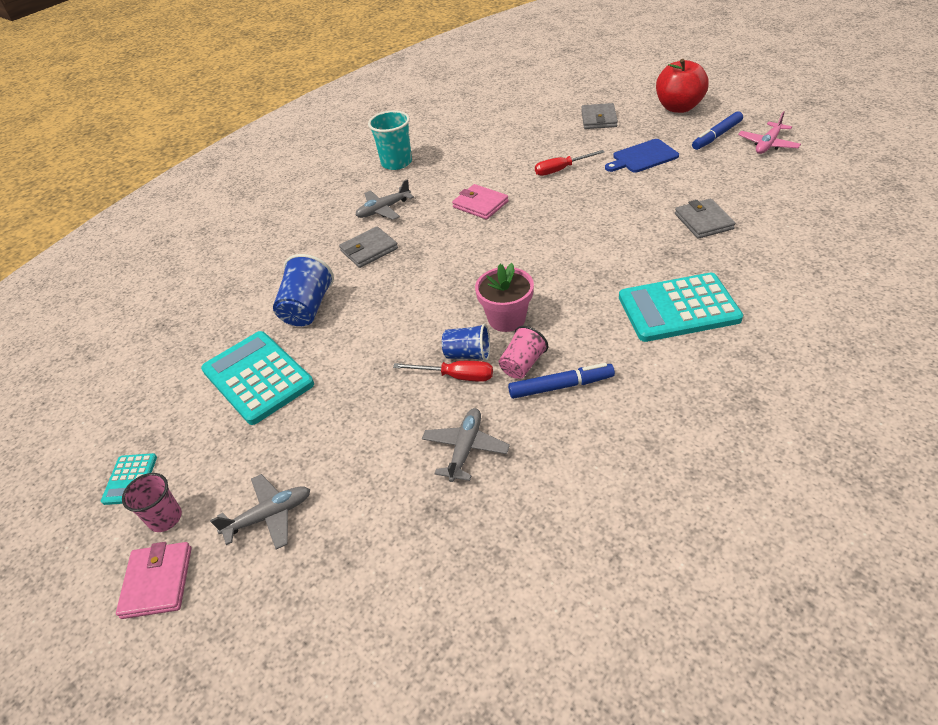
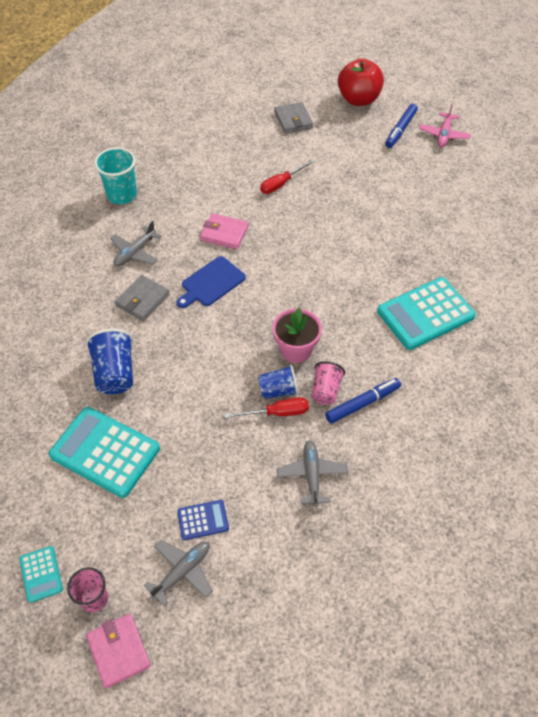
camera: 25 degrees left, 10 degrees up
(320, 467) = (203, 520): none -> blue calculator
(642, 157) = (347, 161): blue cutting board -> blue cutting board (211, 283)
(703, 221) = (418, 224): grey wallet -> none

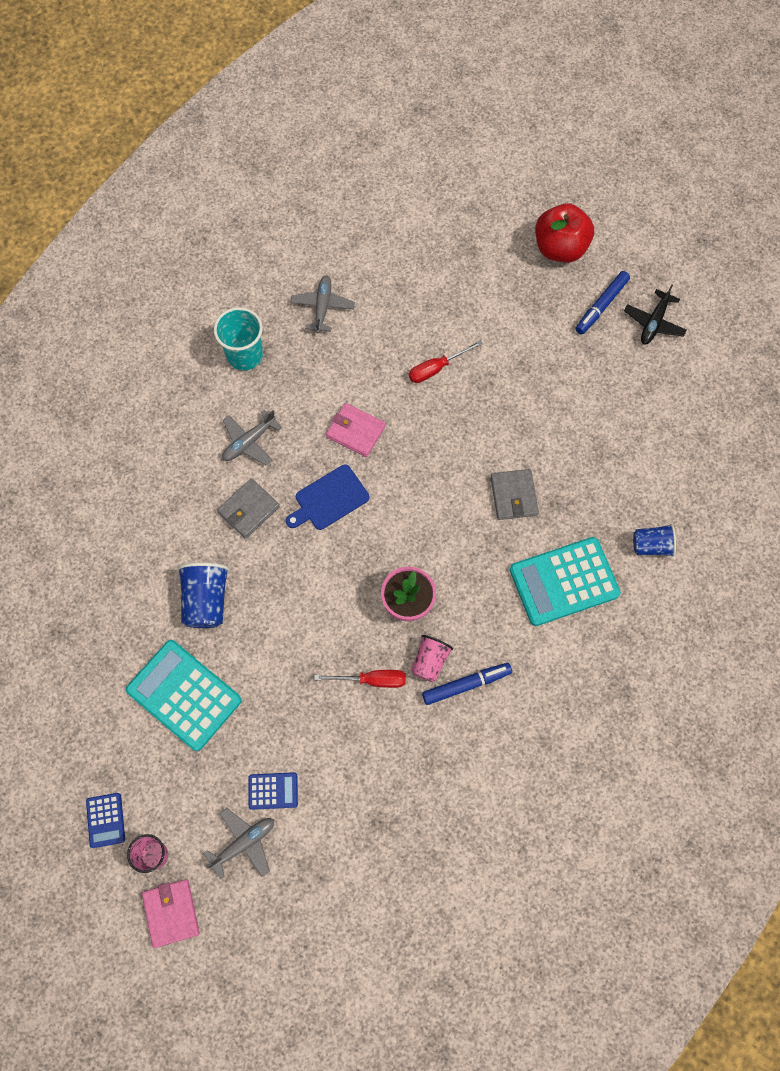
camera: 10 degrees right, 15 degrees up
(41, 574) = (105, 820): turquoise calculator -> blue calculator
(278, 390) = (378, 652): blue cup -> blue cup (651, 545)
(293, 120) = (470, 270): grey wallet -> grey wallet (514, 496)
(312, 475) = (394, 760): grey plane -> grey plane (322, 307)
(444, 135) = (654, 322): pink plane -> black plane

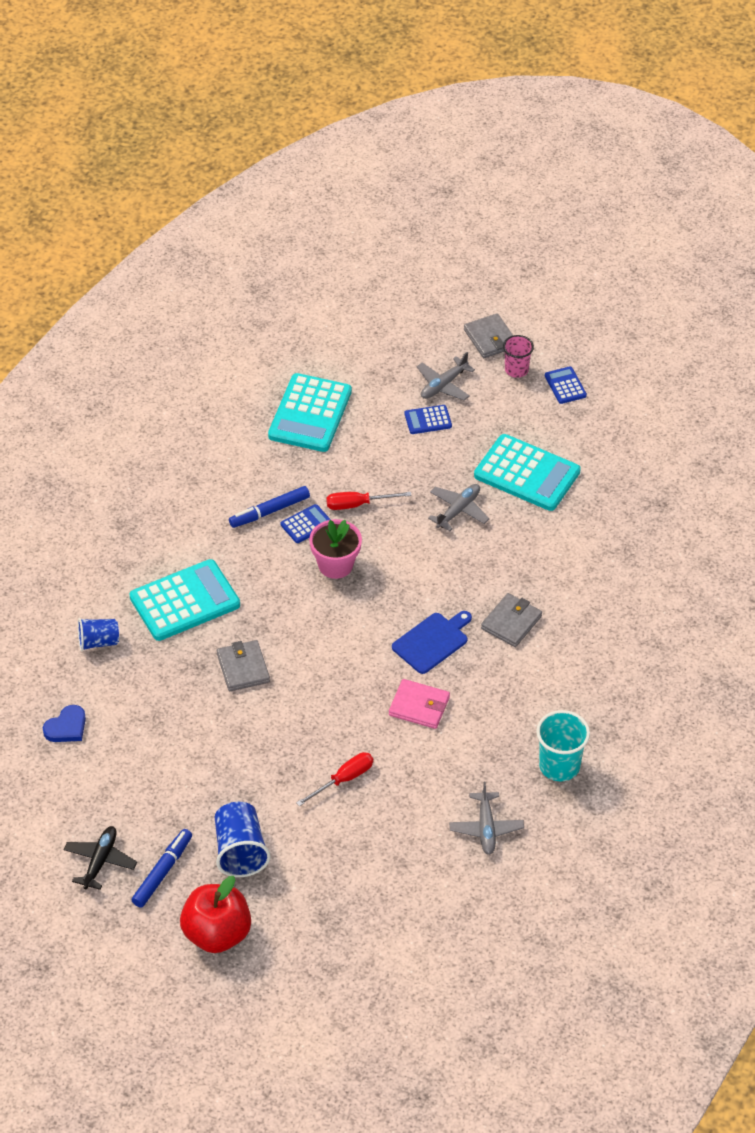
camera: 170 degrees right, 20 degrees down
(171, 913) = (490, 338): pink wallet -> grey wallet
(206, 600) = (529, 544): blue cup -> blue cup (240, 851)
(249, 442) = (529, 682): grey plane -> grey plane (458, 510)
(404, 822) = (310, 414): none -> turquoise calculator
(430, 661) = (306, 524): pink cup -> blue calculator
(682, 456) = (66, 727): none -> blue heart

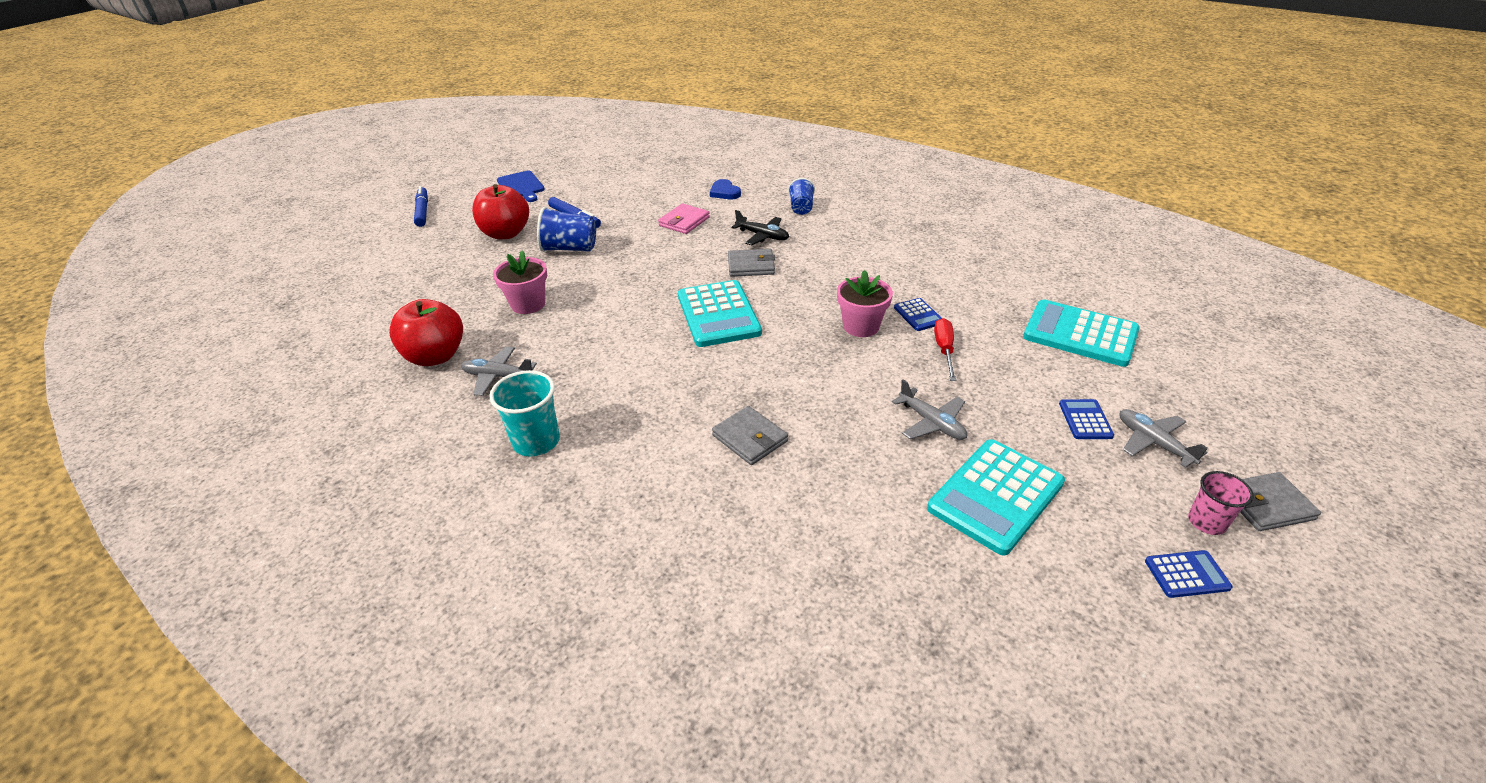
camera: 105 degrees right, 10 degrees down
(100, 861) = (601, 197): black plane -> black plane (762, 236)
(185, 601) = (833, 245): turquoise calculator -> turquoise calculator (718, 314)
(269, 511) = (937, 296): blue marker -> blue marker (422, 211)
(343, 779) = (606, 302): red screwdriver -> none
(363, 849) = (528, 304): none -> pink flower pot
(419, 706) = (664, 355): pink wallet -> pink wallet (684, 221)
(432, 641) = (743, 375): blue cutting board -> blue cutting board (521, 186)
(471, 895) = (435, 356): none -> red apple

